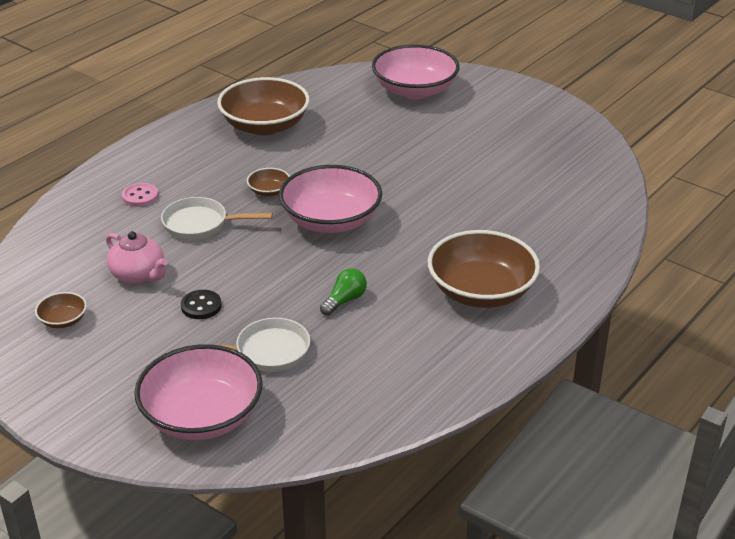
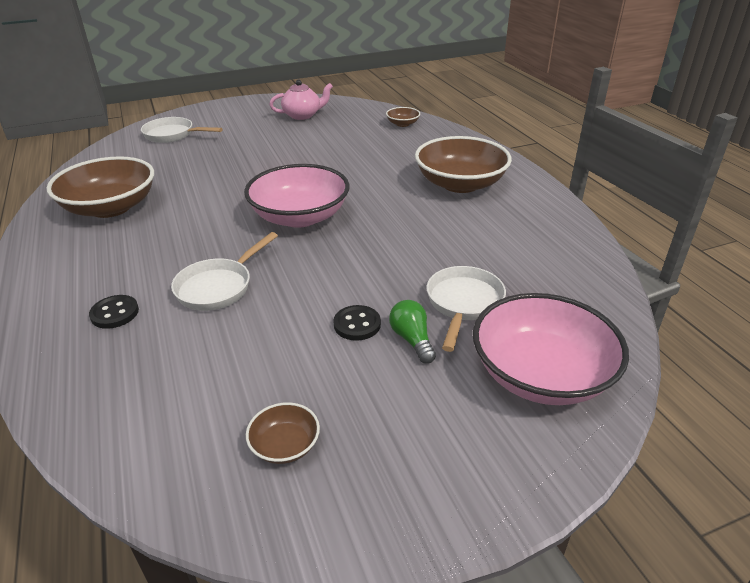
camera: 60 degrees left, 0 degrees up
(139, 275) = (259, 354): pink teapot -> pink teapot (303, 115)
(140, 196) = (115, 313): pink button -> black button
(269, 191) = (216, 234): brown bowl -> brown bowl (402, 124)
(345, 300) = (421, 242): green light bulb -> green light bulb (412, 340)
(414, 90) = (172, 135): pink bowl -> white pan

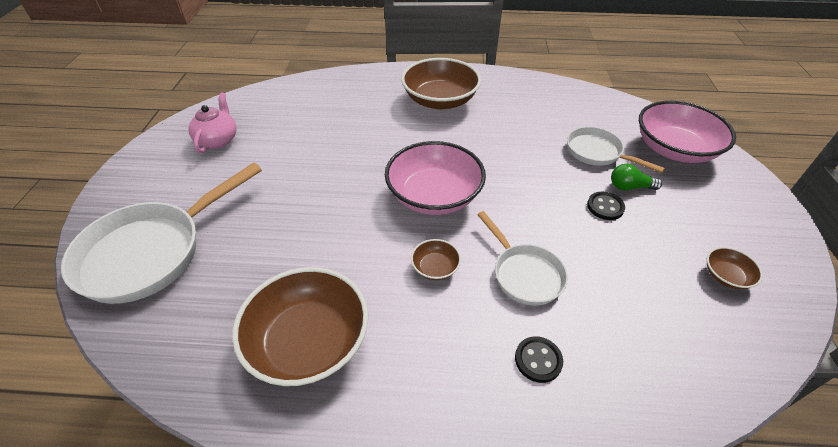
camera: 65 degrees left, 10 degrees up
(172, 135) = (151, 252): white pan -> white pan, size x1.75
(402, 124) = (307, 91): brown bowl -> brown bowl (435, 267)

